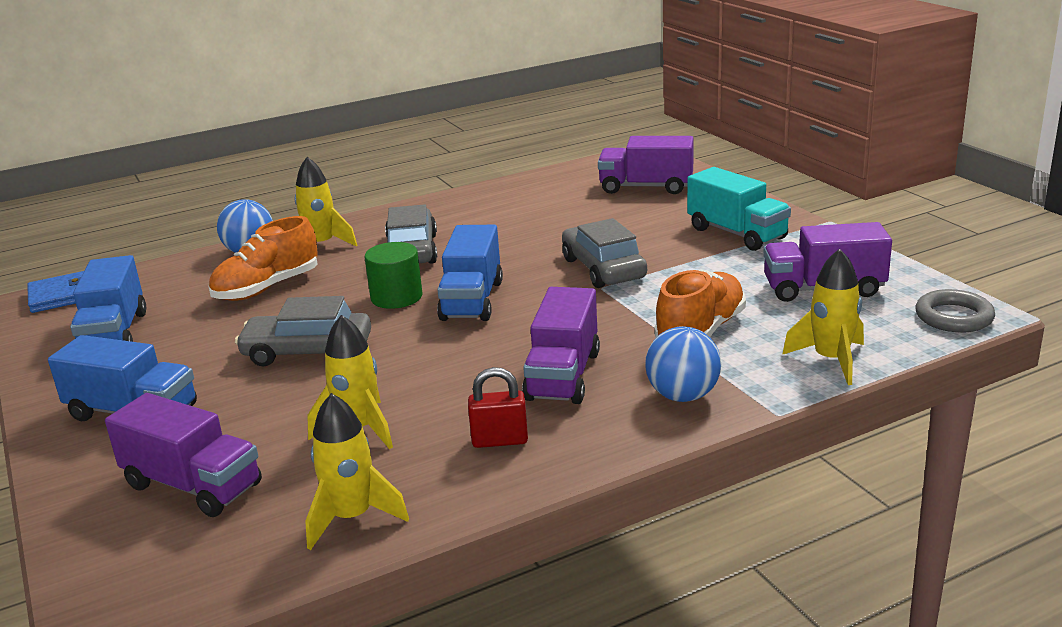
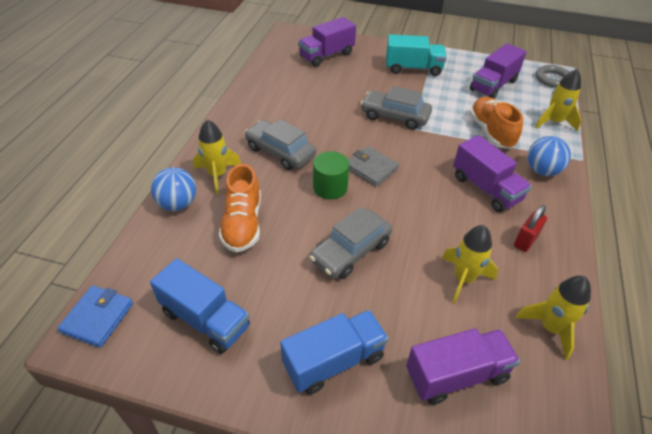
camera: 50 degrees left, 20 degrees up
(472, 300) = (371, 168): blue truck -> grey wallet

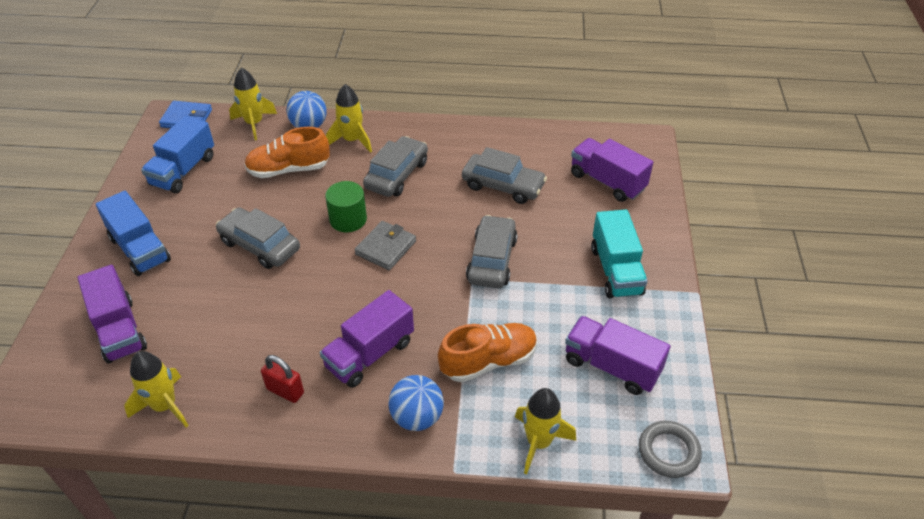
camera: 80 degrees right, 0 degrees up
(315, 99) = (503, 186): none -> grey car
(463, 279) = (227, 334): yellow rocket -> yellow rocket (254, 124)

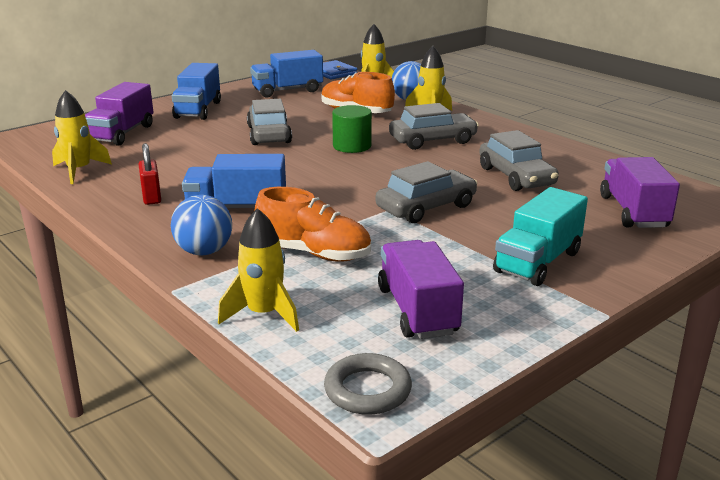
camera: 45 degrees right, 20 degrees down
(370, 354) = (237, 208): purple truck -> blue truck
(386, 248) = (352, 168): grey wallet -> none

